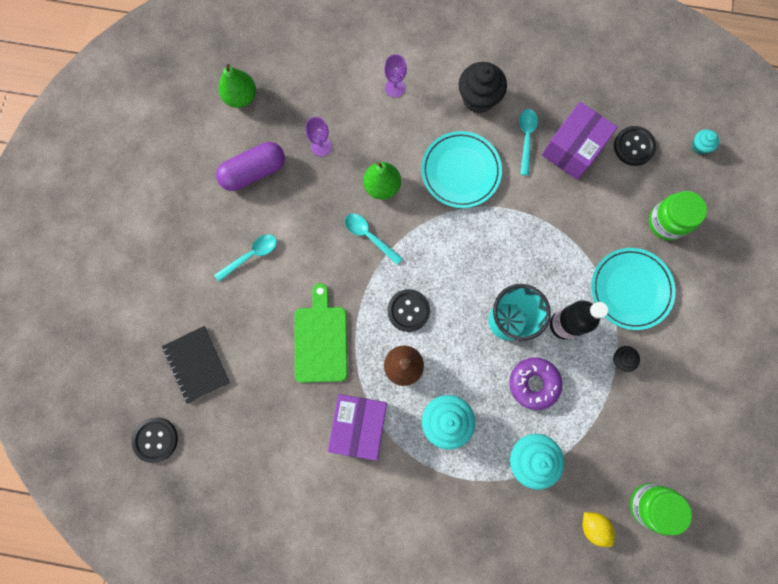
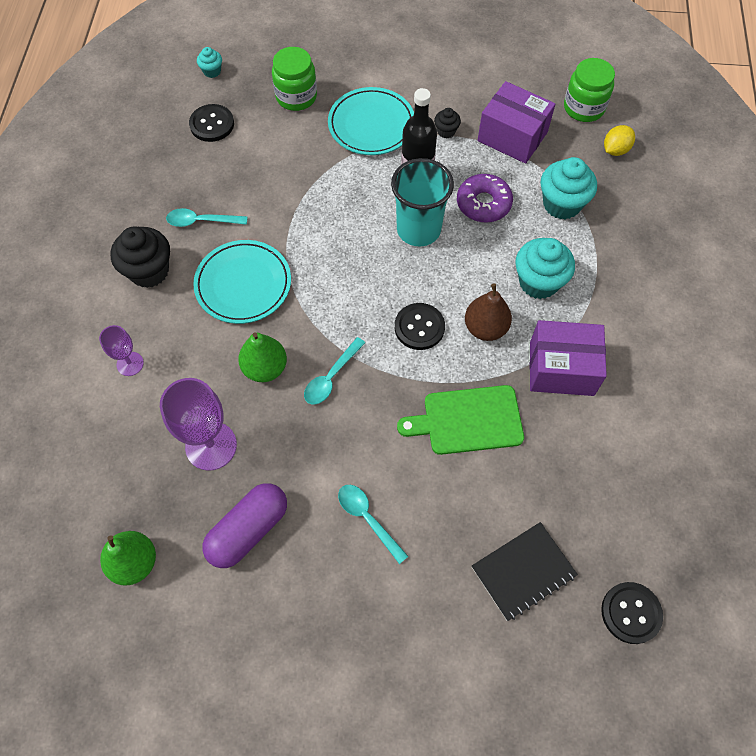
camera: 95 degrees left, 15 degrees down
(254, 171) = (248, 530): purple capsule -> purple capsule turned 75 degrees clockwise
(321, 146) = (211, 446): purple goblet -> purple goblet, size x1.83
(573, 149) = (214, 177): purple box -> purple box (512, 136)

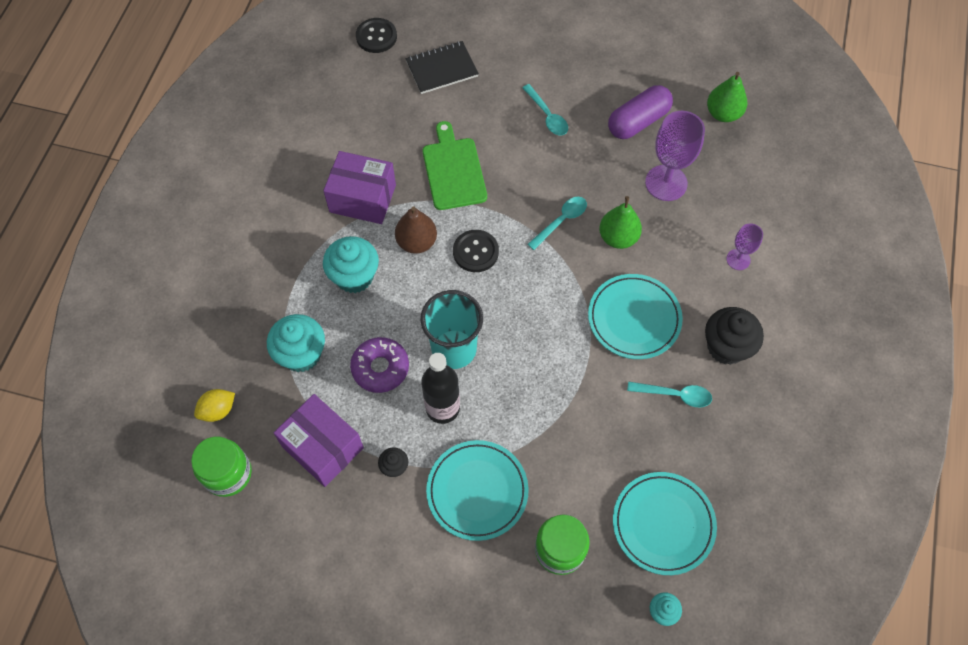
camera: 170 degrees left, 0 degrees up
(212, 124) = (663, 524): black button -> turquoise plate
(468, 420) = (453, 170): green cutting board -> green cutting board turned 105 degrees counterclockwise

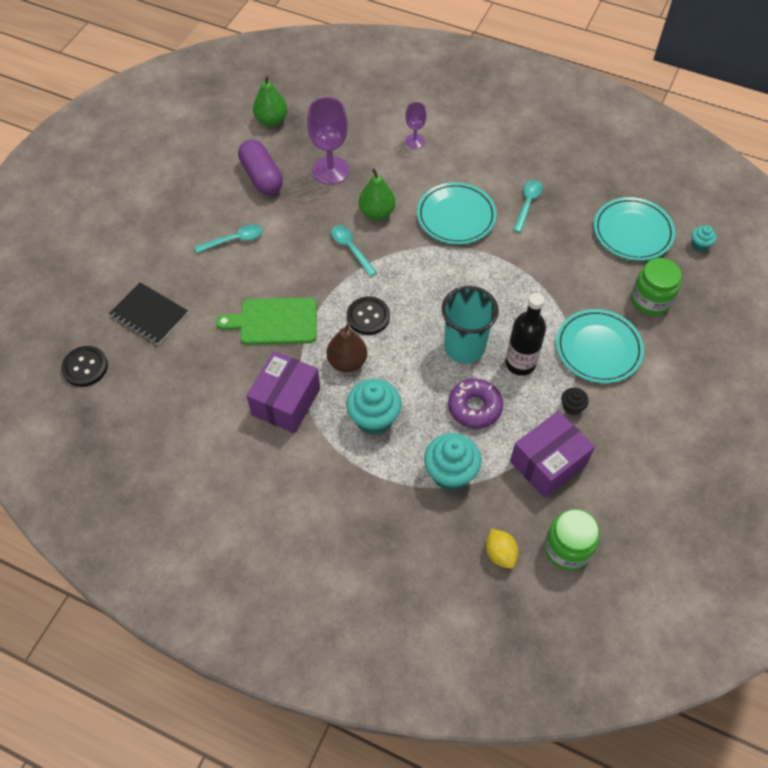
camera: 80 degrees left, 5 degrees down
(442, 69) = (149, 315): black notebook -> black notebook turned 45 degrees counterclockwise
(726, 347) = (491, 164): black cupcake -> none

